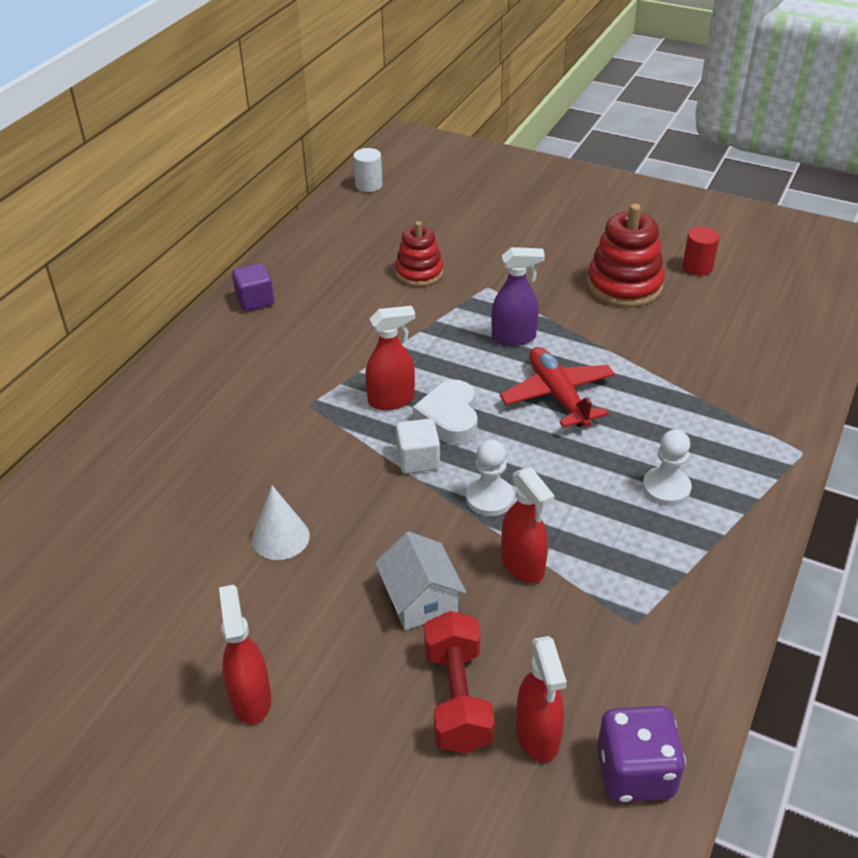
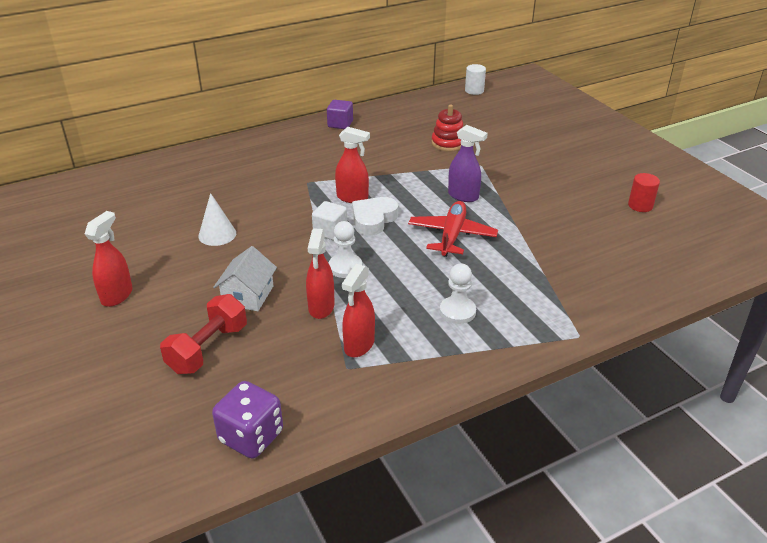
camera: 35 degrees right, 5 degrees down
(537, 736) = (224, 389): red spray bottle -> red spray bottle (359, 345)
(624, 285) = (573, 196): red stacking toy -> none

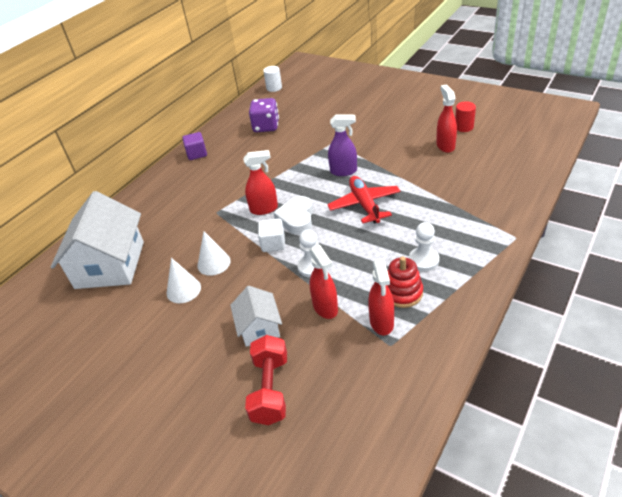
camera: 25 degrees left, 5 degrees up
(117, 295) = (146, 386): red spray bottle -> red spray bottle (445, 146)
(179, 187) = (110, 265): none -> white house
(251, 437) = (375, 442): purple dice -> purple dice (266, 127)
(263, 224) = (214, 263): none -> white cone
(448, 143) = (294, 135): red stacking toy -> red stacking toy (402, 293)

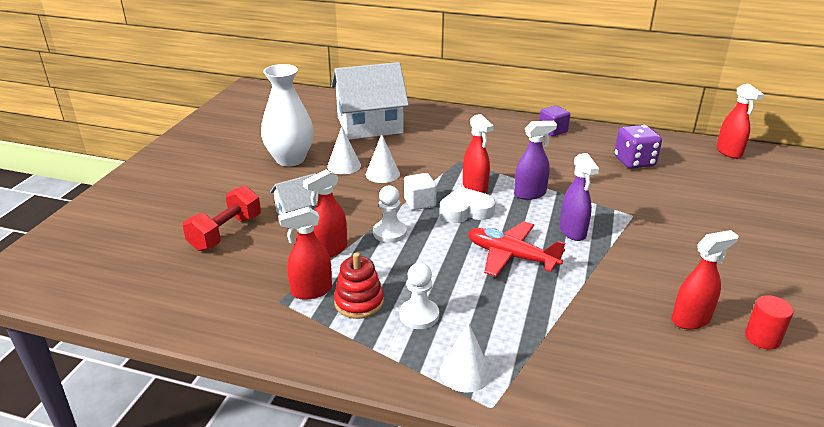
camera: 70 degrees right, 10 degrees down
(145, 333) = (290, 159): none -> white vase
(270, 389) = (226, 233): red dumbbell -> red dumbbell turned 45 degrees counterclockwise
(274, 88) = (729, 152): white cylinder -> red spray bottle
(287, 182) = (530, 194): none -> purple spray bottle
(364, 205) = (511, 256): red plane -> red plane turned 120 degrees counterclockwise
(485, 244) = (465, 372): none -> white cone

